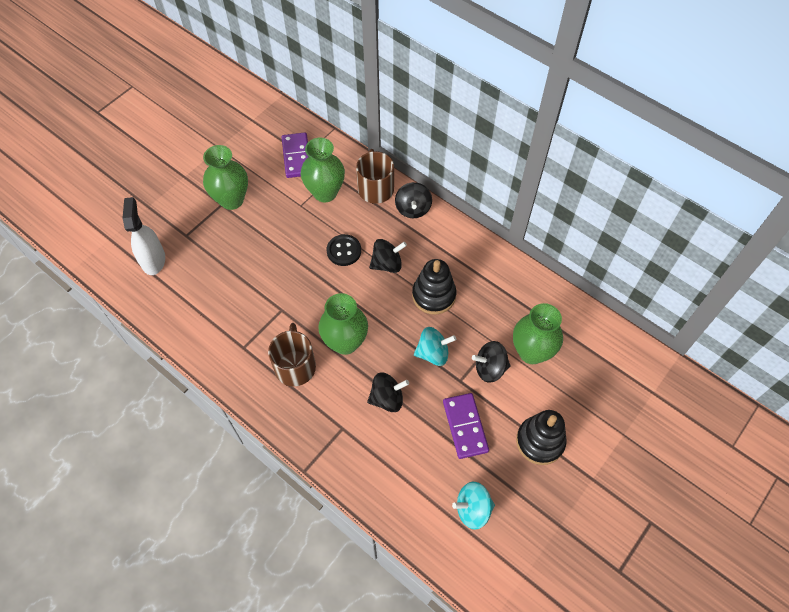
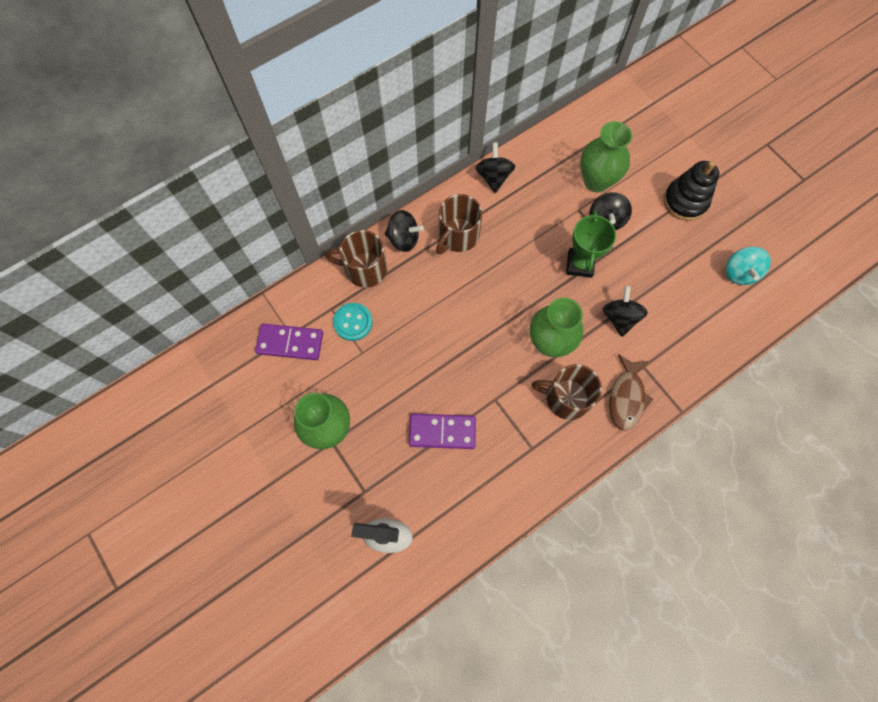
camera: 75 degrees left, 10 degrees up
(307, 418) = (626, 397): none -> brown fish
(325, 192) = (353, 322): green vase -> turquoise button
(344, 251) = (437, 320): black button -> none
(387, 264) = (466, 281): black spinning top -> black spinning top (493, 177)
(429, 248) = (458, 236): none -> brown mug
(433, 295) = (515, 247): black stacking toy -> none
(433, 353) = (579, 264): turquoise spinning top -> green trophy
(465, 426) = (660, 257): purple domino -> purple domino (442, 432)

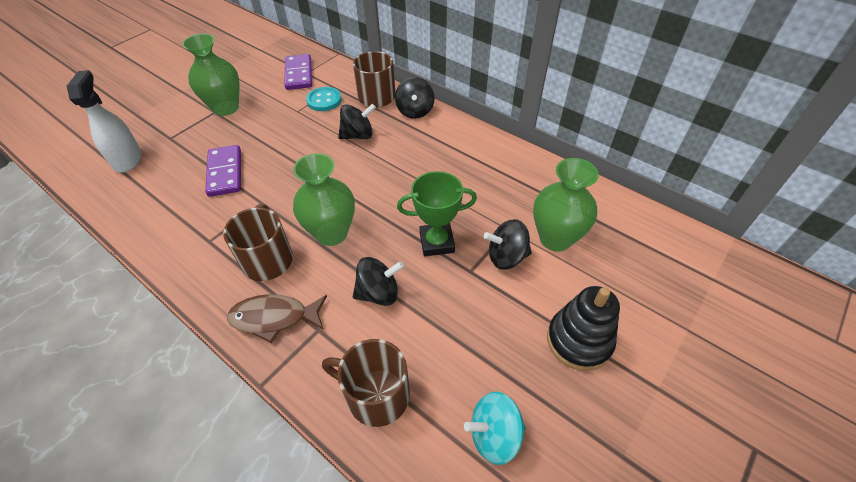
camera: 75 degrees right, 20 degrees down
(458, 236) = (432, 143): brown mug -> brown mug (376, 395)
(493, 177) = (512, 154): black spinning top -> black spinning top (358, 135)

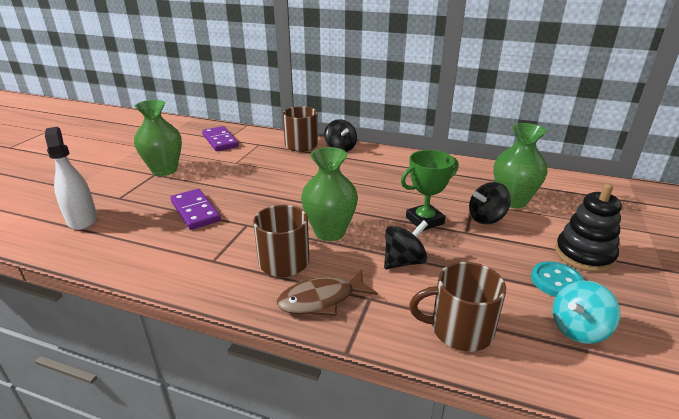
camera: 20 degrees left, 20 degrees down
(324, 100) = (256, 153): turquoise button -> turquoise button (556, 281)
(358, 135) = (303, 169): black spinning top -> none

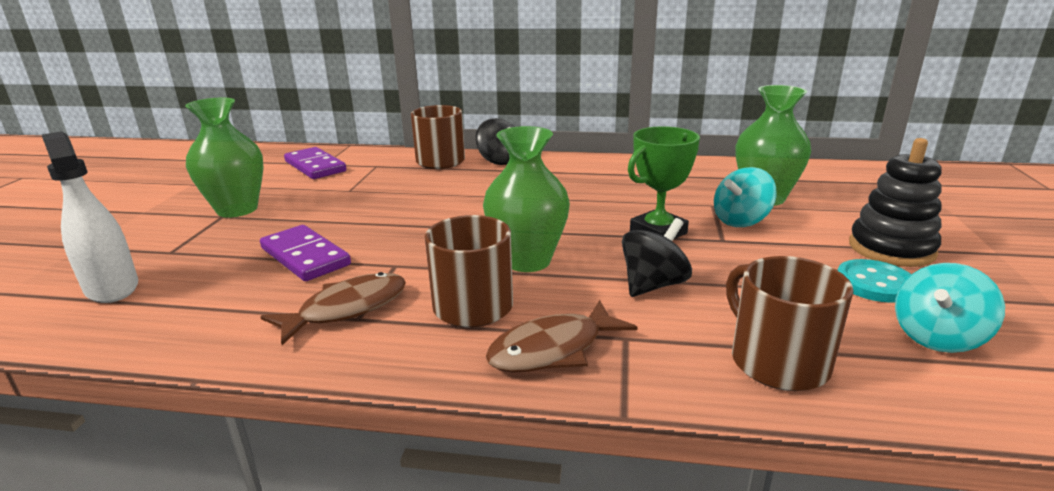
camera: 10 degrees left, 5 degrees down
(209, 253) = (347, 309): none -> brown fish
(459, 330) = (776, 361): brown mug -> brown mug turned 75 degrees clockwise
(486, 218) = (741, 221): black spinning top -> turquoise spinning top

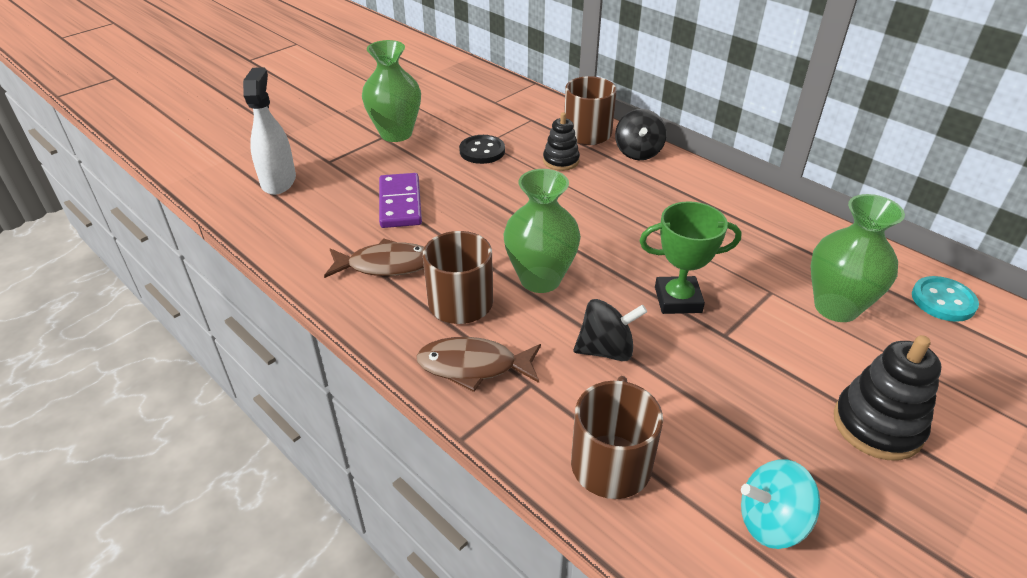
camera: 35 degrees right, 15 degrees up
(315, 166) = (485, 103): purple domino -> none
(352, 196) = (482, 151): none -> black button
(439, 182) = (561, 161): none -> black stacking toy
(741, 221) = (771, 323): turquoise spinning top -> none
(874, 283) = (798, 448): turquoise button -> turquoise button (943, 301)

